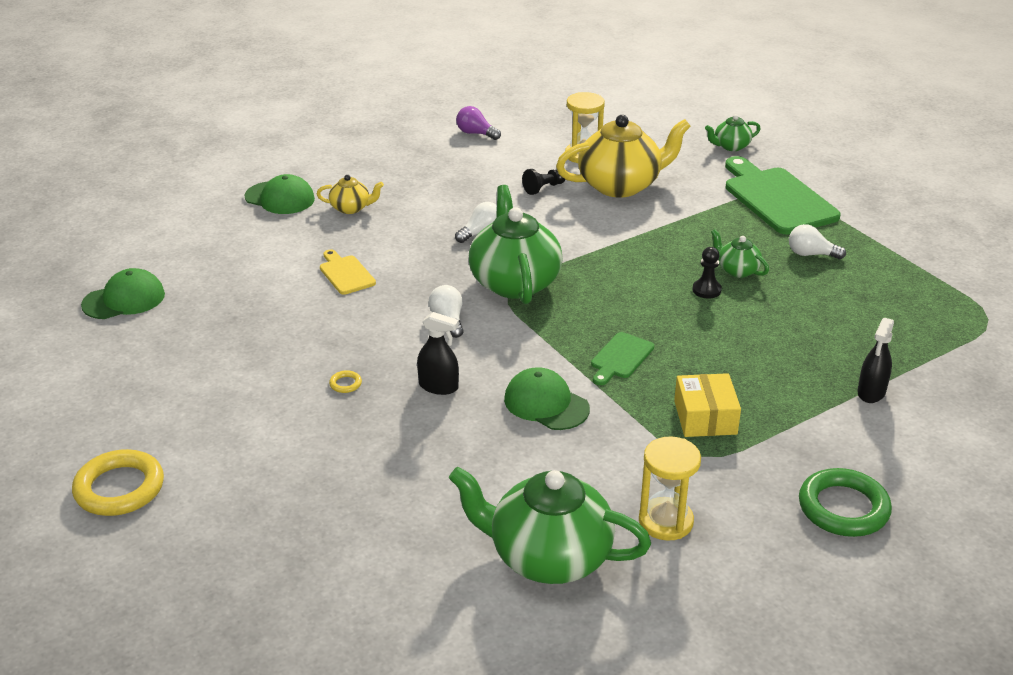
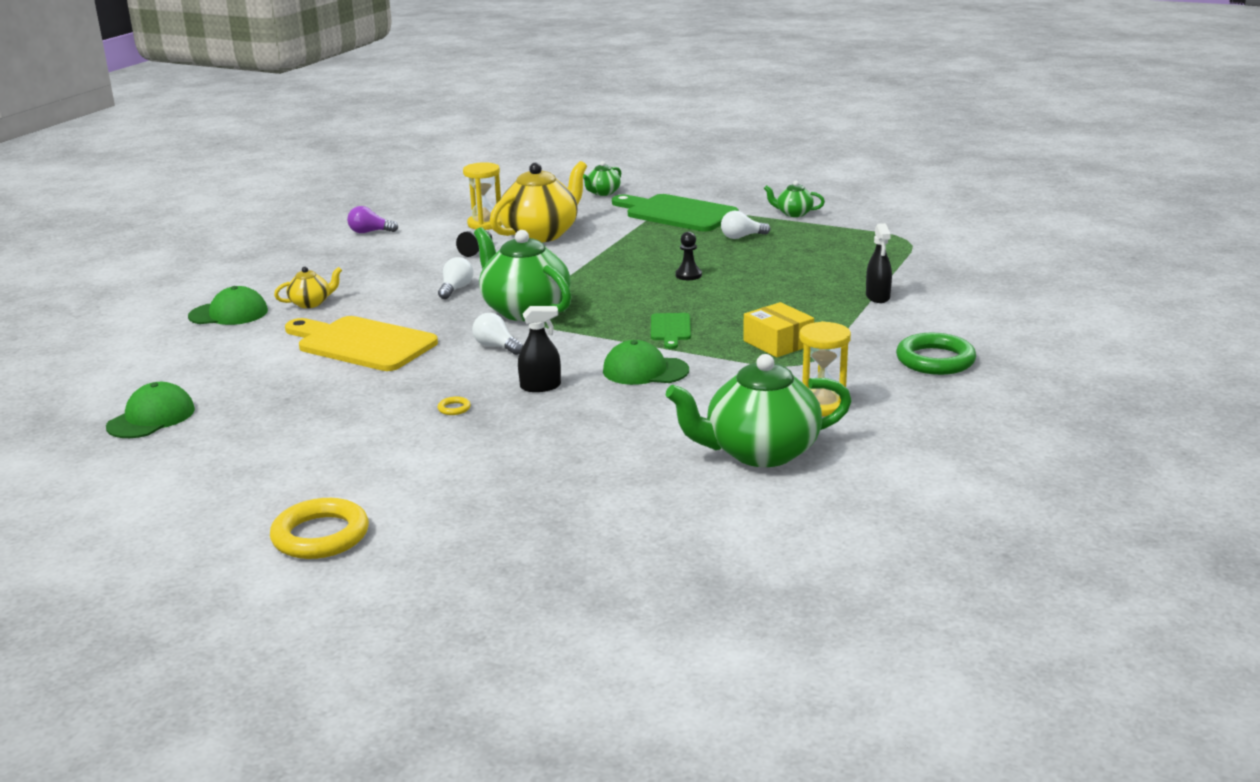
camera: 30 degrees left, 10 degrees down
(345, 274) = (361, 344): yellow cutting board -> yellow cutting board, size x2.02
(737, 270) = (697, 259): green teapot -> green teapot (793, 213)

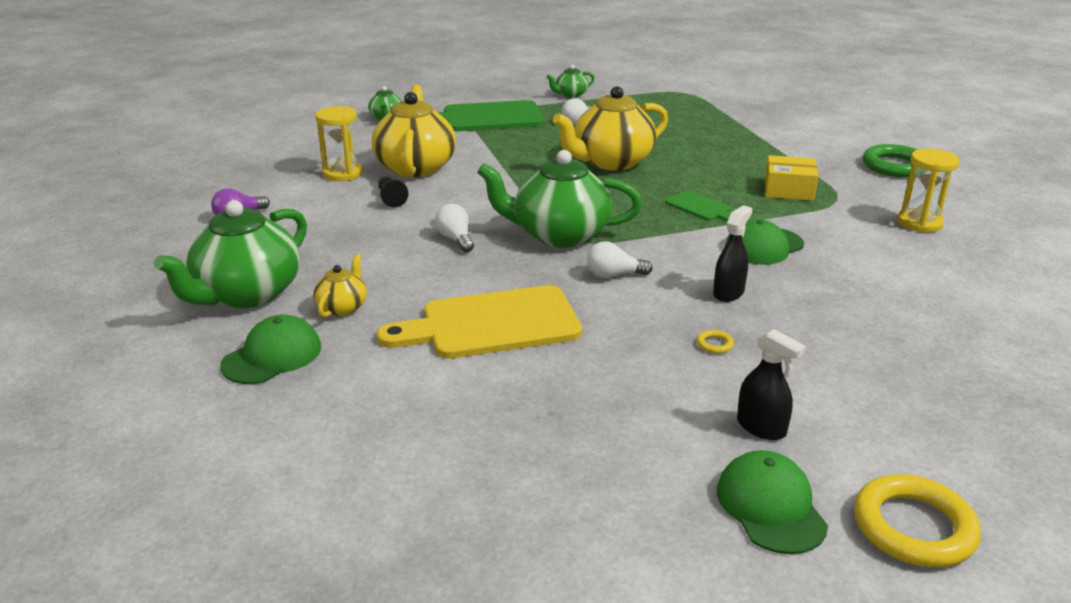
camera: 45 degrees left, 5 degrees up
(151, 418) = (460, 514): green cap -> green cap (770, 506)
(688, 275) = (611, 162): black pawn -> yellow teapot
(759, 452) = (973, 273): green teapot -> green teapot (247, 294)
(877, 297) = (763, 136): black spray bottle -> black spray bottle (761, 427)

